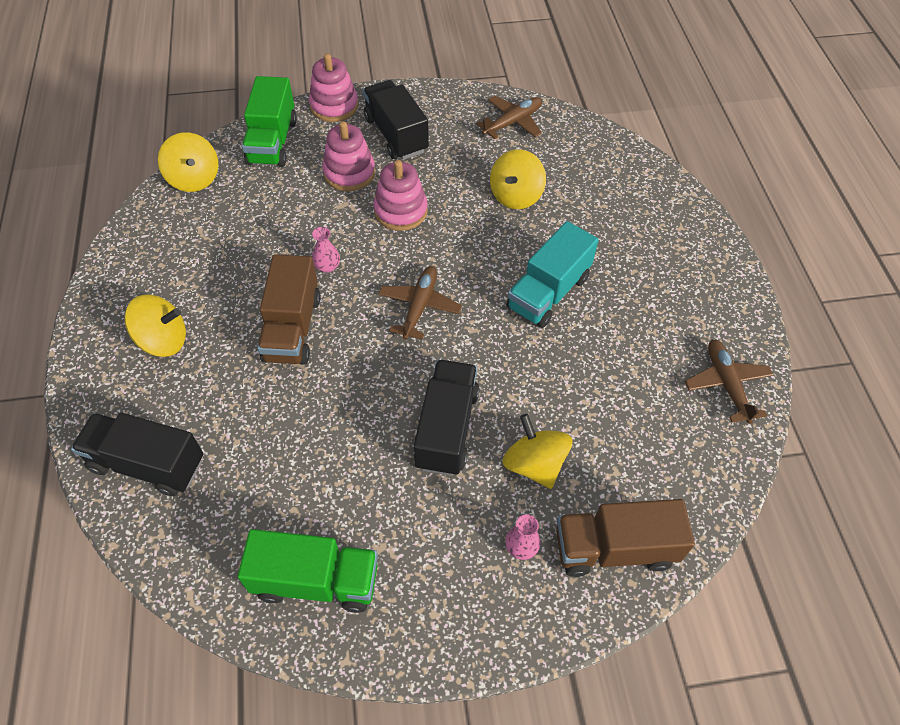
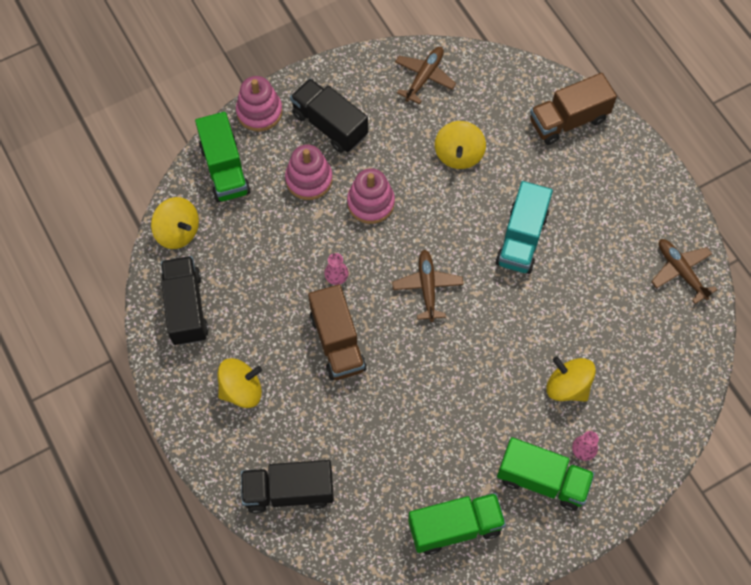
camera: 20 degrees left, 10 degrees up
(447, 429) = (494, 382): black truck -> black truck (186, 308)
(453, 564) = (542, 480): none -> green truck
(614, 548) = (645, 427): brown truck -> brown truck (568, 120)

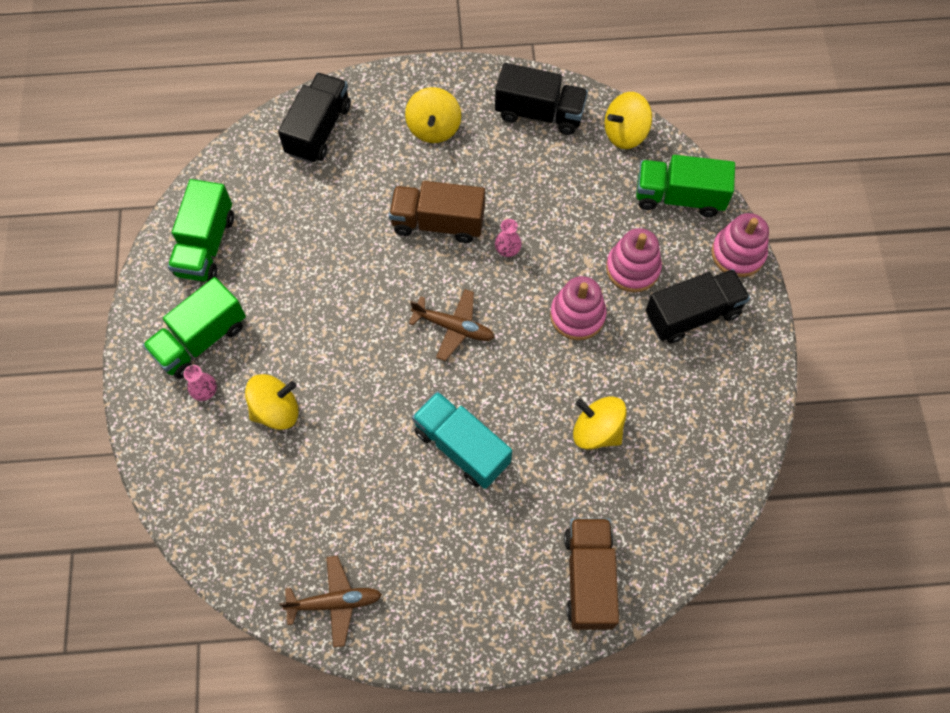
camera: 115 degrees right, 0 degrees up
(424, 77) = (716, 440): brown plane -> none

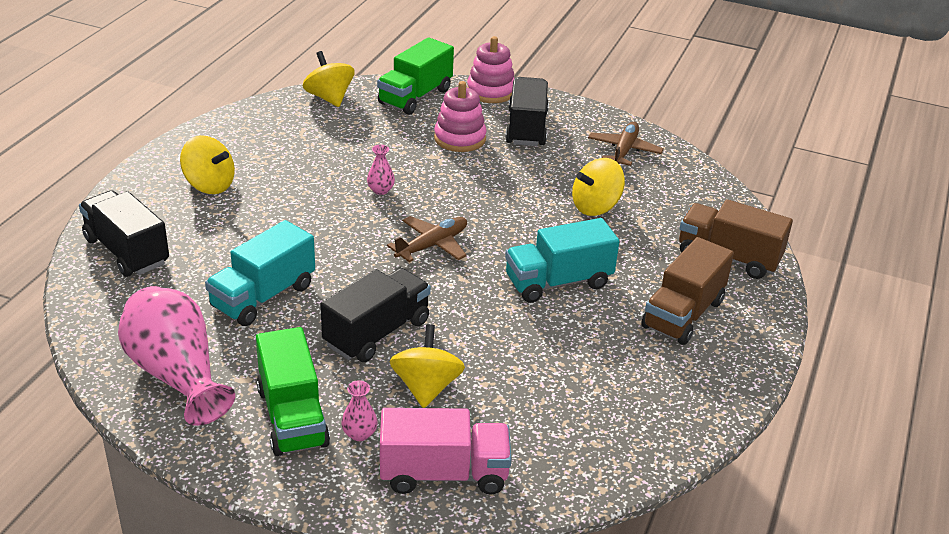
camera: 65 degrees left, 30 degrees down
(192, 466) = (444, 474): none -> pink truck
(206, 245) = (177, 375): green truck -> pink vase
(318, 246) = (263, 296): none -> turquoise truck
(334, 602) = (668, 416): brown plane -> brown plane (624, 151)
(438, 223) = (314, 217): brown truck -> brown truck (683, 314)
(539, 113) = (261, 128): black truck -> black truck (377, 333)
(577, 315) = (479, 178): pink stacking toy -> none
(625, 133) = (329, 98): yellow spinning top -> yellow spinning top turned 150 degrees clockwise

